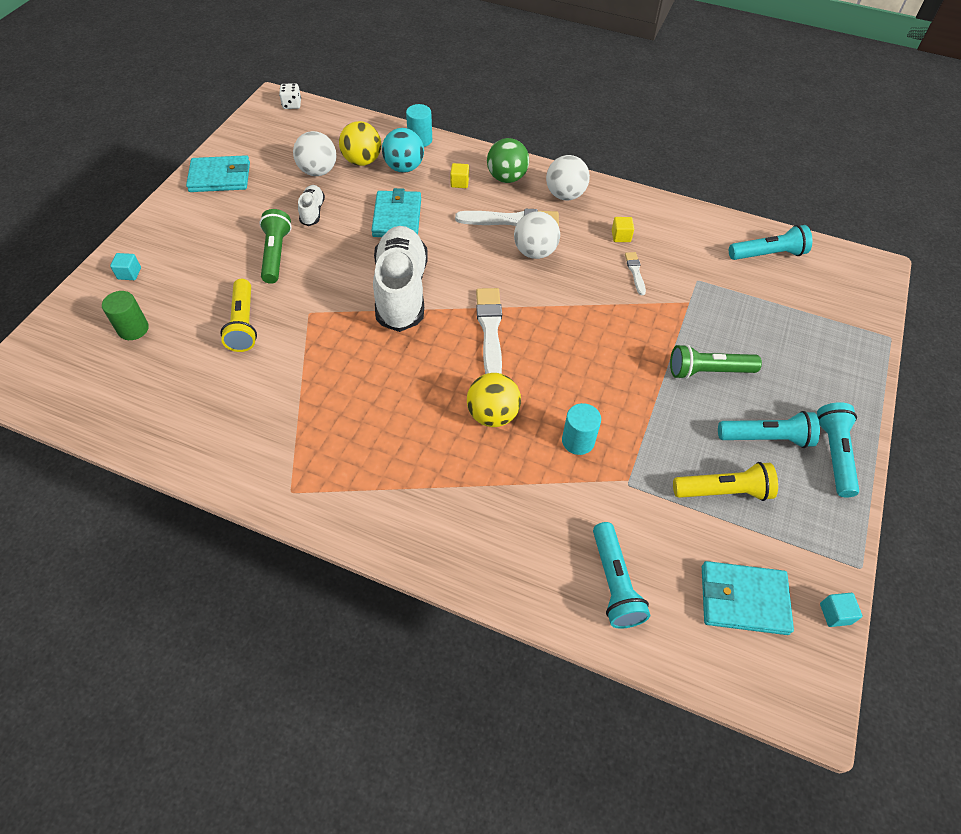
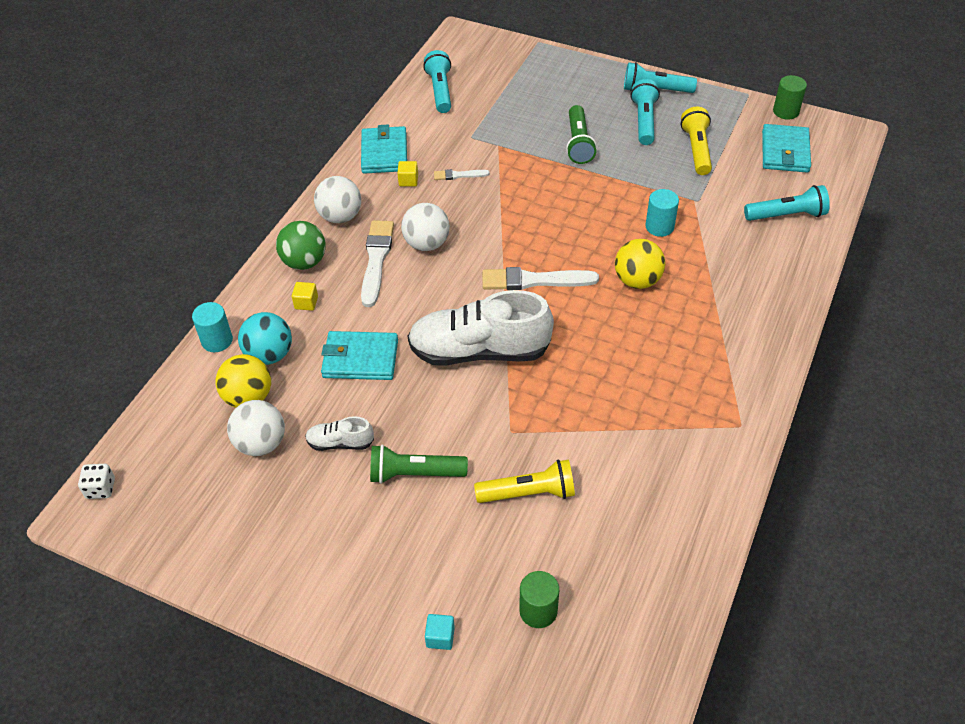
camera: 85 degrees left, 5 degrees down
(220, 177) = (254, 558): turquoise wallet -> turquoise wallet (384, 153)
(835, 614) = (786, 111): turquoise cube -> green cylinder

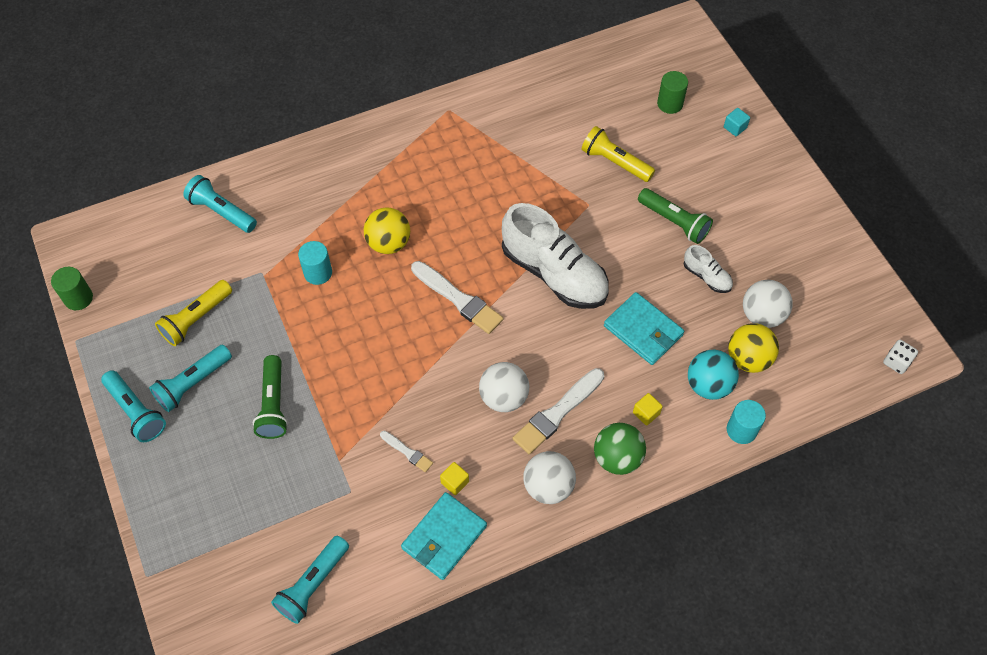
camera: 140 degrees left, 10 degrees up
(578, 143) = (273, 404): green flashlight -> green flashlight turned 135 degrees clockwise
(785, 151) = (139, 262): turquoise wallet -> none

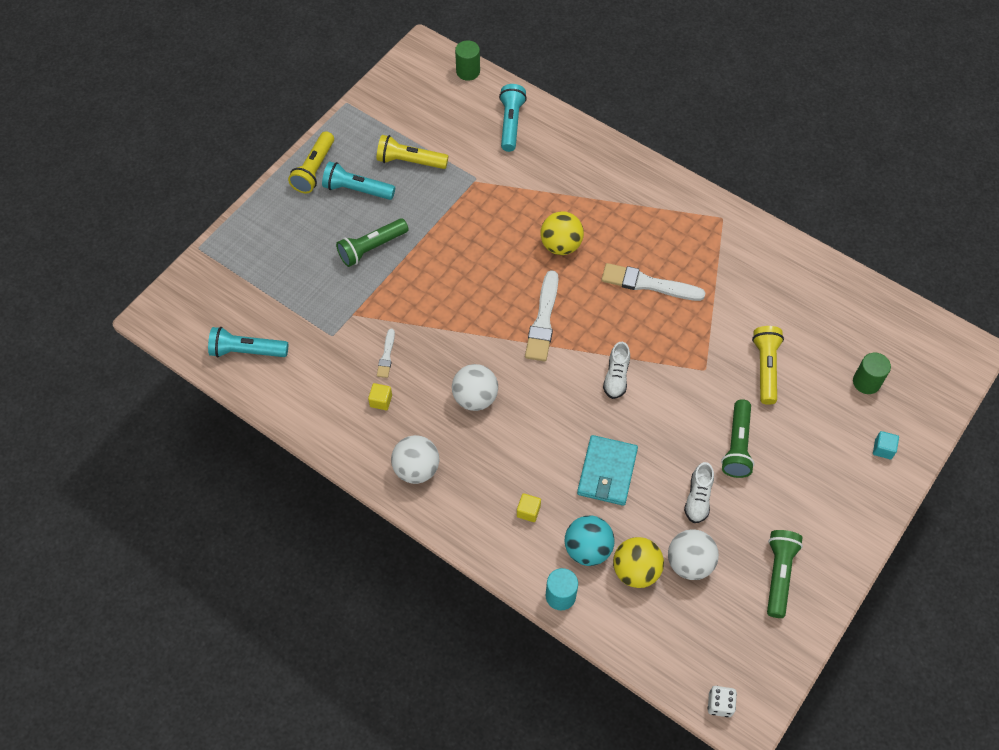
camera: 60 degrees right, 0 degrees up
(78, 298) = (380, 84): green cylinder -> green cylinder (468, 72)
(136, 412) = (314, 170): turquoise flashlight -> yellow flashlight
(318, 273) = (501, 214): turquoise cylinder -> none
(444, 537) = (331, 417): turquoise wallet -> none
(554, 273) = (616, 377): white shoe -> white shoe, size x0.45
(557, 413) = (486, 444): white brush -> white brush (648, 284)
(617, 458) = (473, 508): green ball -> none
(805, 258) = (778, 575): none -> green flashlight

